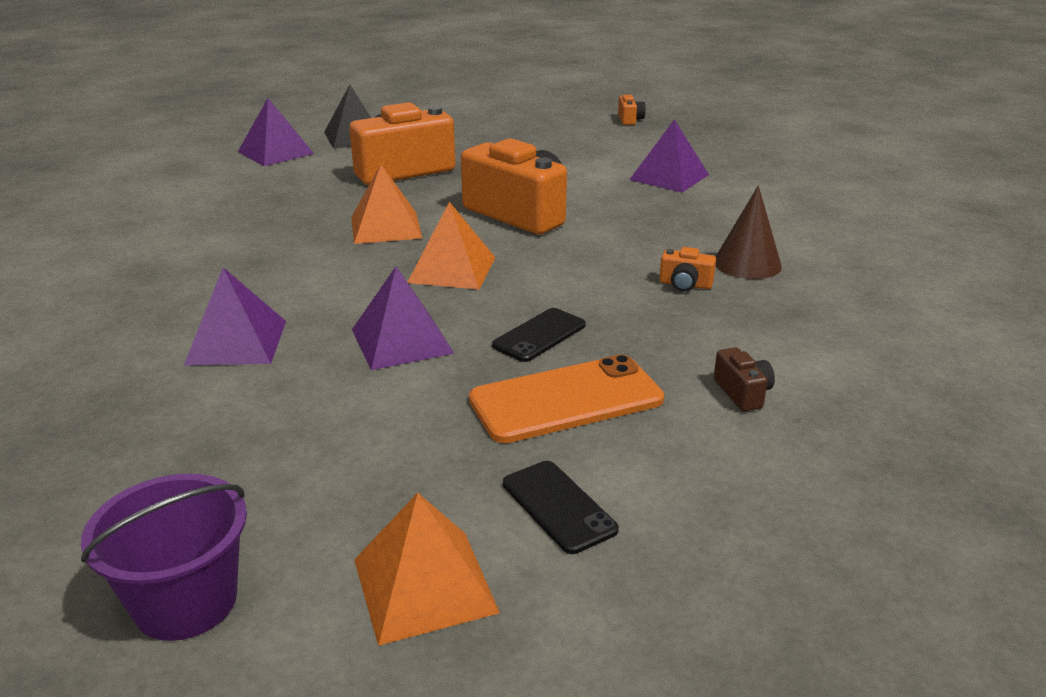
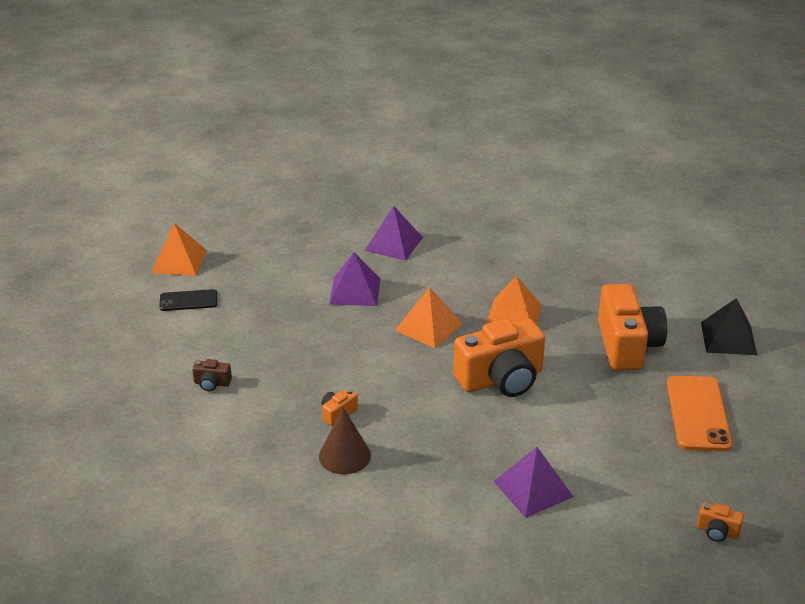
camera: 115 degrees right, 5 degrees up
(185, 602) = (219, 216): purple bucket -> none
(275, 152) = (702, 293): purple pyramid -> none
(539, 335) = (323, 336): black phone -> none
(566, 400) = (257, 326): orange phone -> orange phone (698, 414)

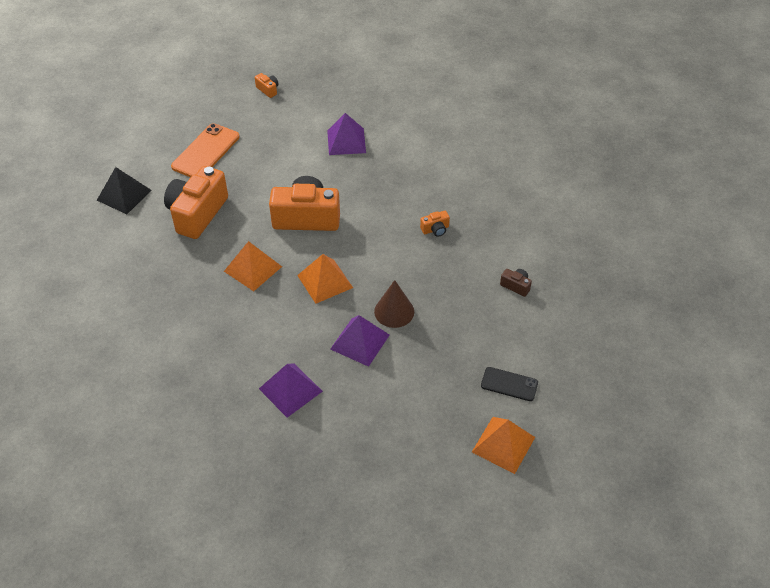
camera: 155 degrees left, 15 degrees up
(344, 456) = (446, 198): brown cone -> brown cone (394, 311)

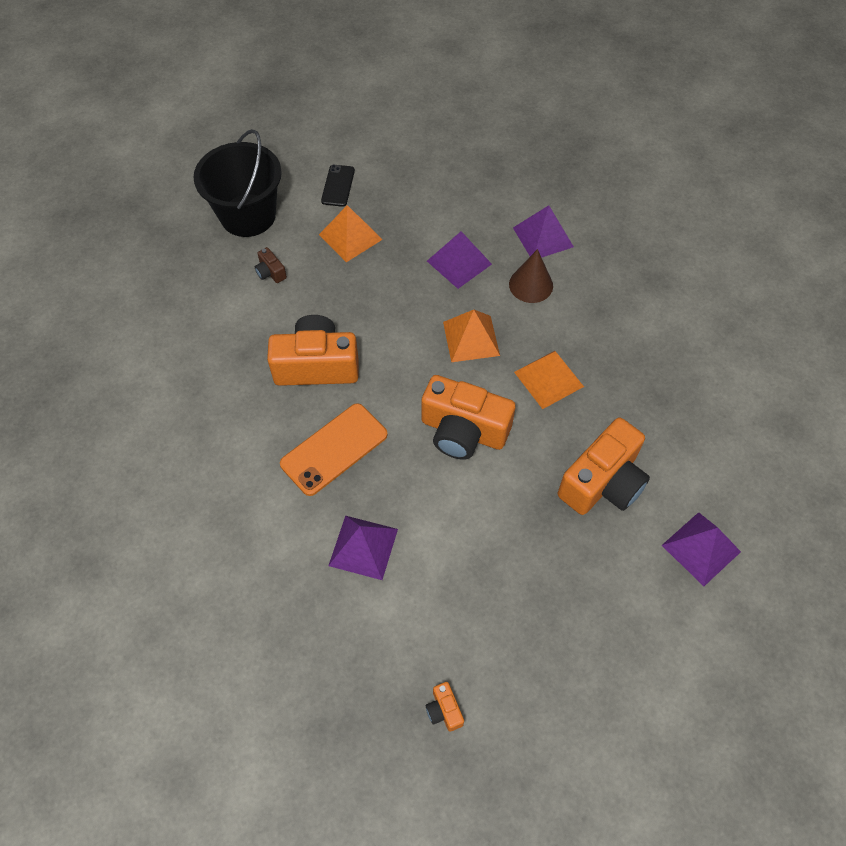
camera: 160 degrees left, 10 degrees up
(124, 195) = (701, 548): black pyramid -> purple pyramid
(206, 151) = (573, 596): orange phone -> orange phone (334, 449)
(394, 311) = (411, 283): brown cone -> brown cone (531, 285)
(435, 229) = (316, 365): orange camera -> orange camera, size x2.40
(503, 444) = (372, 143): orange pyramid -> orange pyramid (350, 237)
(509, 384) = (338, 186): black phone -> black phone turned 60 degrees clockwise
(570, 329) = (248, 215): none -> black bucket

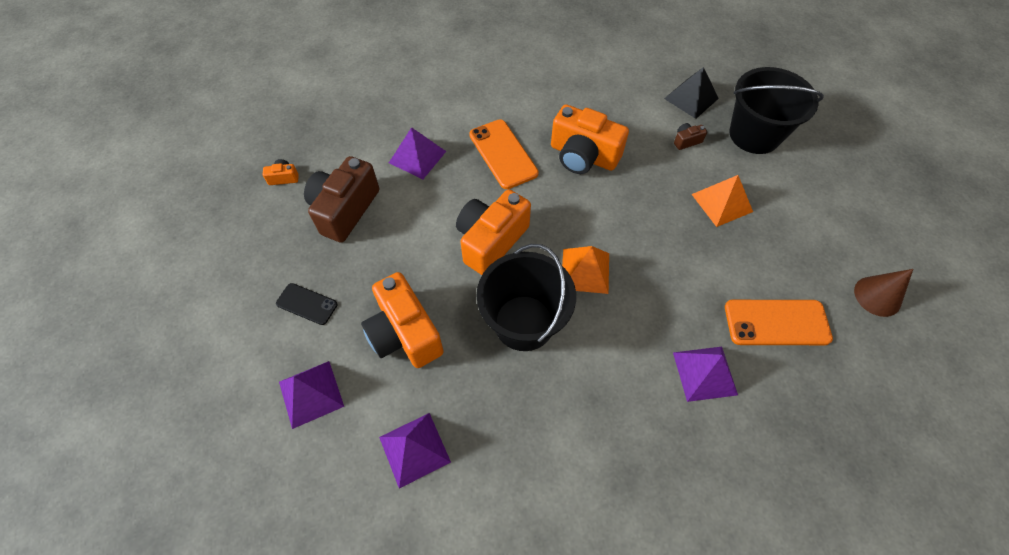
camera: 105 degrees right, 0 degrees up
(201, 274) = (691, 98): none -> black pyramid
(316, 365) = (583, 156): orange camera -> orange camera turned 105 degrees clockwise
(338, 186) = (789, 205): black phone -> black phone (307, 304)
(459, 262) = (679, 283): purple pyramid -> purple pyramid (414, 449)
(471, 606) = (345, 210): none -> brown camera
(474, 192) = (776, 323): none -> orange phone
(531, 285) = (640, 341): brown cone -> brown cone (877, 296)
(548, 379) = (524, 323): orange pyramid -> black bucket

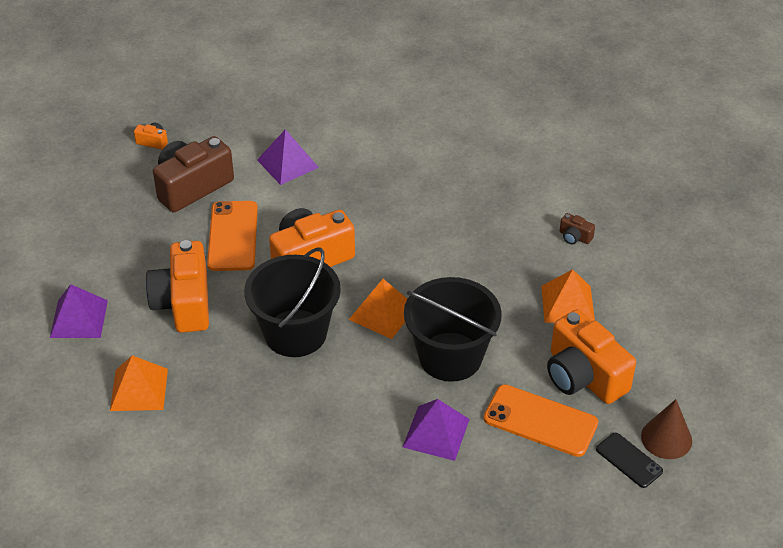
camera: 25 degrees right, 15 degrees down
(307, 304) = (114, 251): black phone -> black phone (629, 460)
(414, 449) = (139, 389): purple pyramid -> orange pyramid
(503, 154) = (373, 188): orange phone -> orange phone (232, 236)
(583, 156) = (453, 215): orange camera -> orange camera (583, 376)
(686, 141) = (574, 237): brown camera -> brown camera turned 150 degrees counterclockwise
(691, 98) = (612, 199): black pyramid -> none
(754, 135) = (656, 255): black bucket -> black bucket (450, 357)

